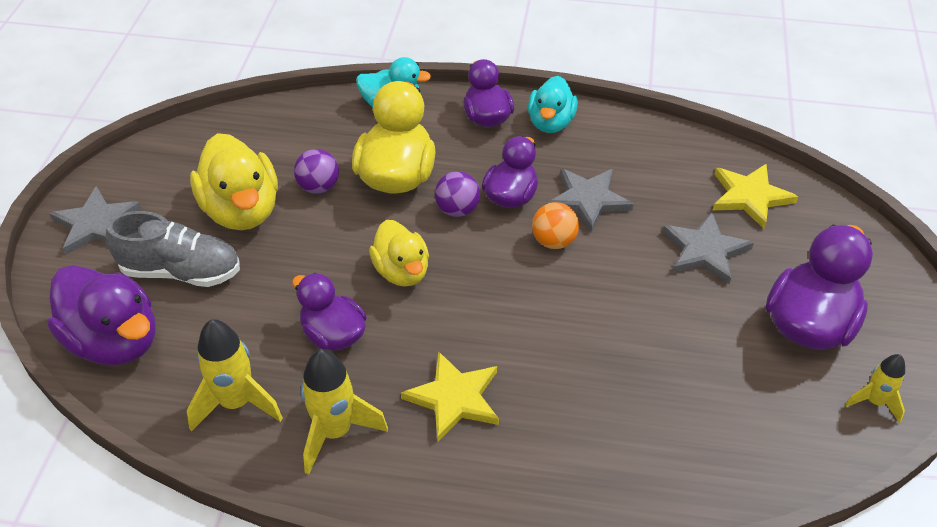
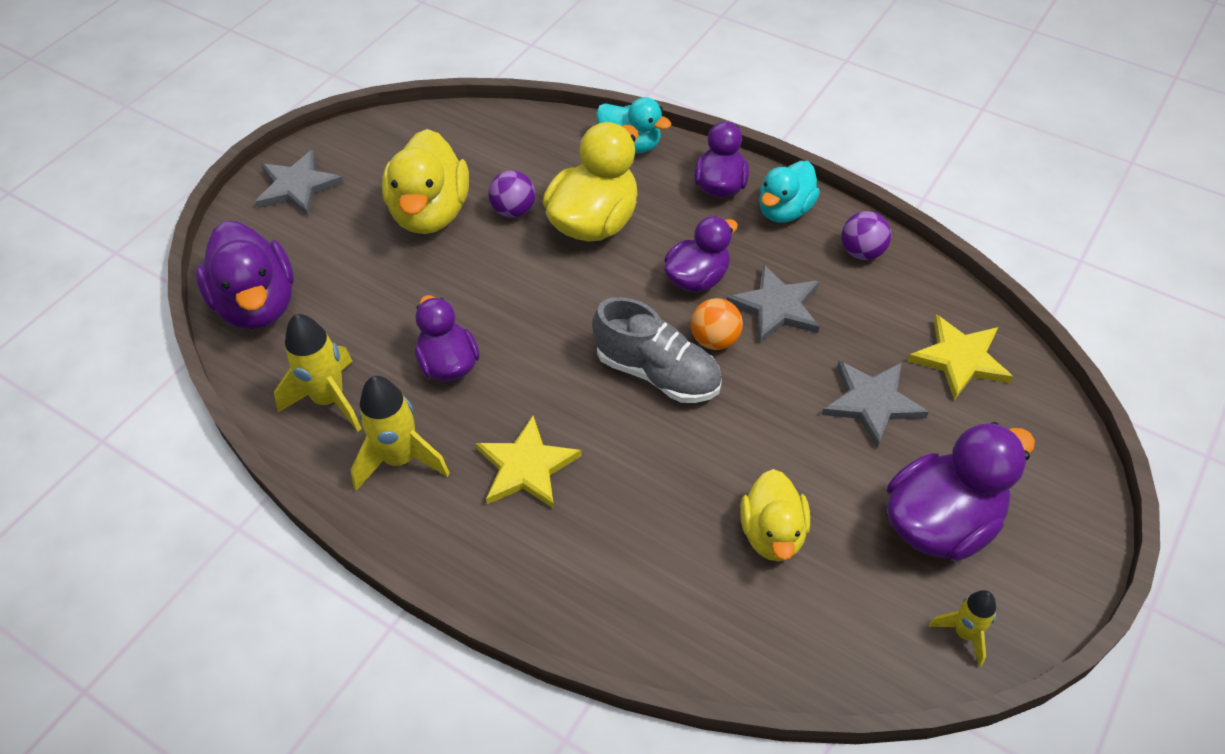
camera: 25 degrees right, 5 degrees up
(181, 271) = (347, 256): grey shoe -> grey shoe (658, 373)
(402, 271) = (546, 322): yellow duck -> yellow duck (773, 533)
(457, 210) = (635, 275): purple ball -> purple ball (862, 252)

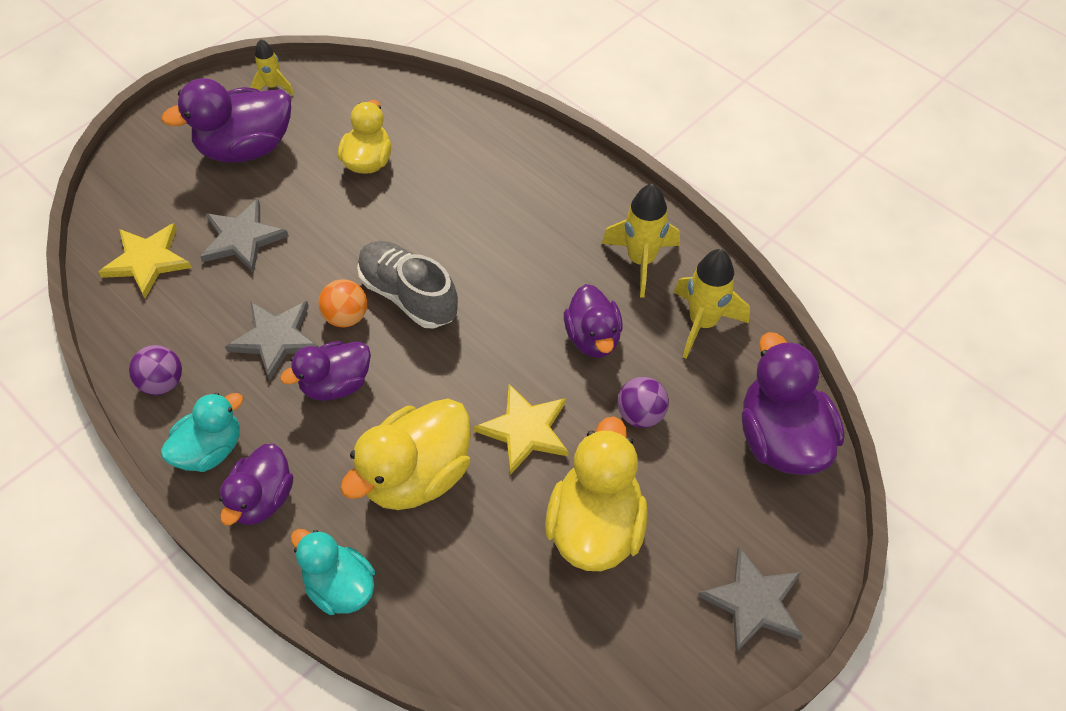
camera: 170 degrees left, 5 degrees up
(514, 210) = (501, 510): purple ball -> purple ball (640, 414)
(526, 467) = (538, 237): yellow star -> yellow star (525, 430)

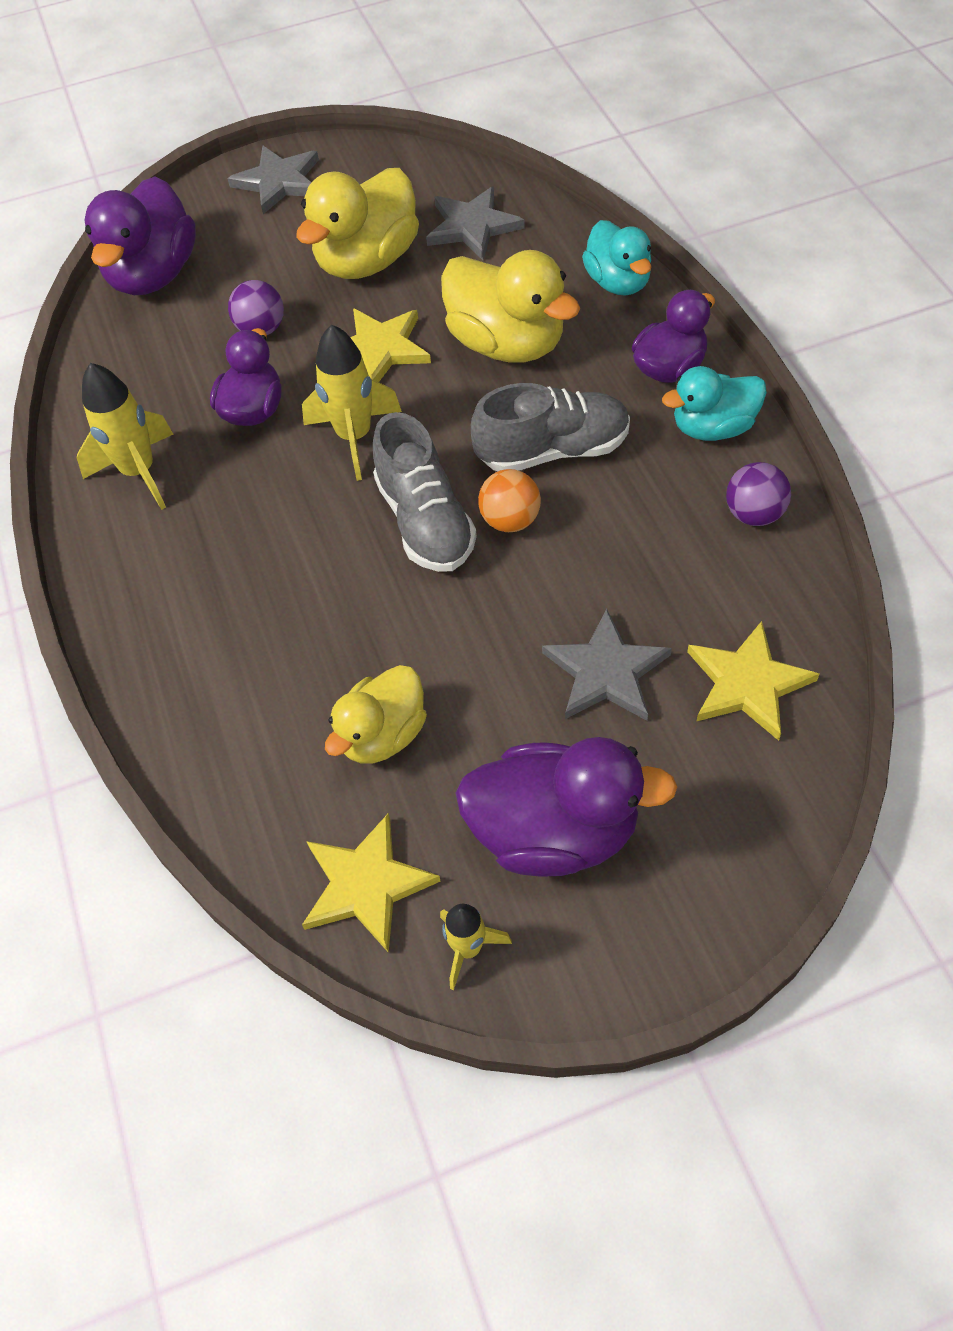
camera: 150 degrees left, 0 degrees up
(275, 339) = (604, 521): grey star -> grey star (472, 226)
(336, 384) = (553, 450): purple duck -> grey shoe
(340, 94) = (366, 884): none -> yellow star
(417, 475) = (507, 343): yellow duck -> yellow duck turned 60 degrees clockwise
(702, 323) = (133, 389): yellow rocket -> yellow rocket (354, 437)

